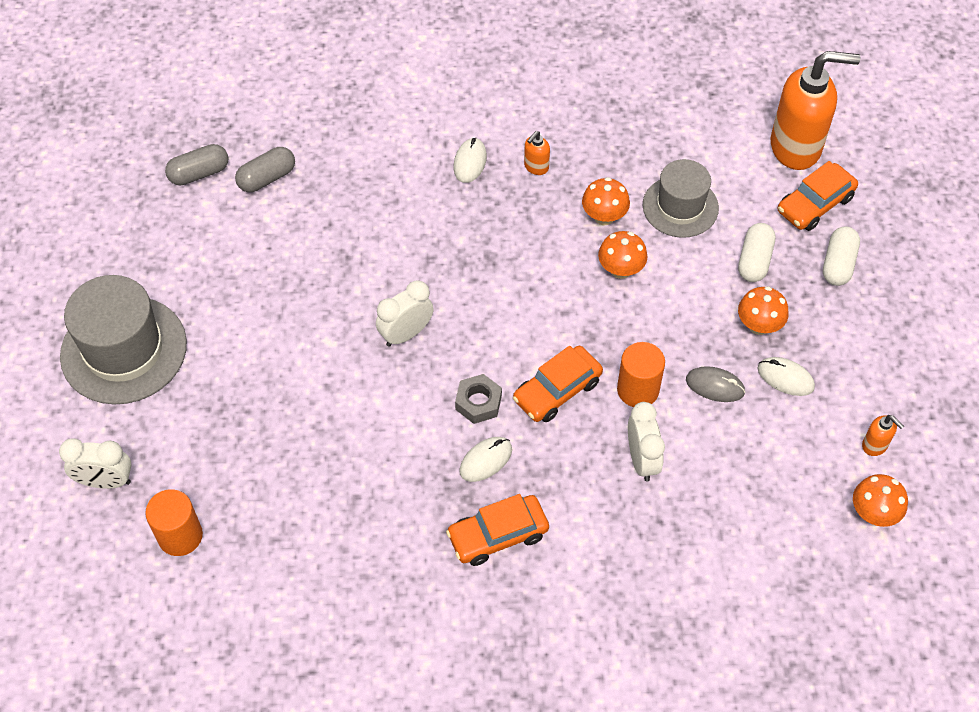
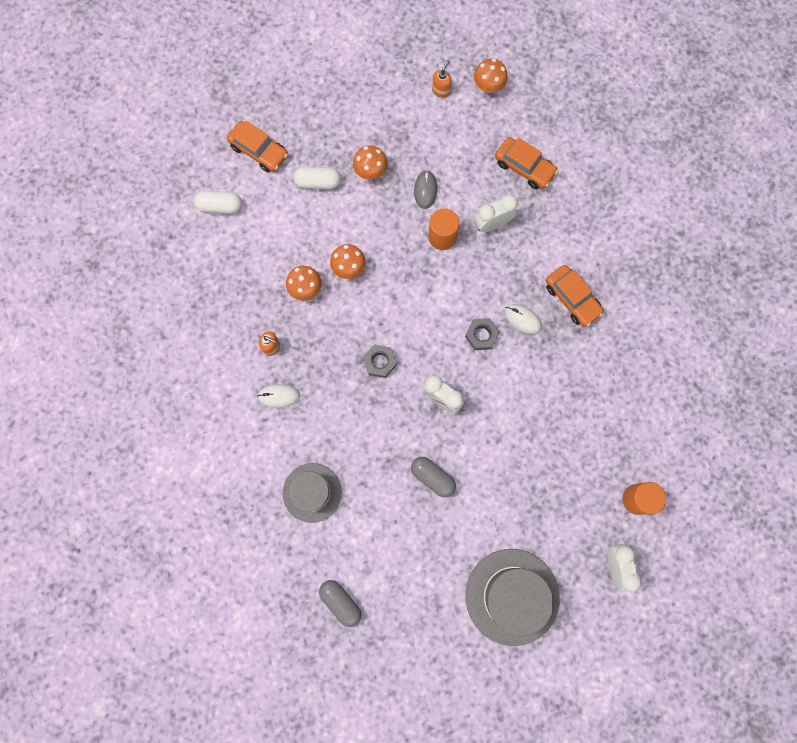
camera: 105 degrees left, 20 degrees up
(267, 178) = (332, 546): grey capsule -> grey capsule (432, 477)
(478, 276) = (380, 362): none -> grey nut
(557, 390) = (457, 287): orange car -> orange car (524, 167)
(680, 207) = (283, 238): grey hat -> grey hat (312, 492)
(785, 378) = (407, 149): white mouse -> none
(796, 147) = (209, 170): orange soap dispenser -> none
(838, 264) = (307, 129): white capsule -> white capsule (220, 206)

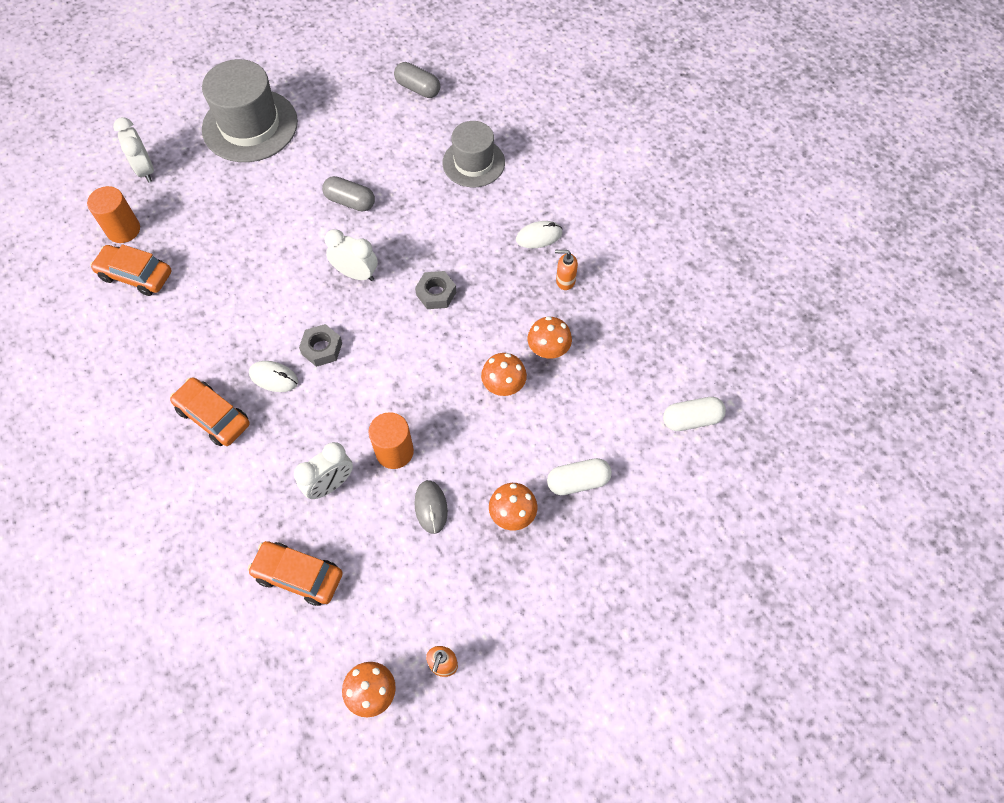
camera: 165 degrees right, 15 degrees down
(259, 150) = (672, 504): orange car -> orange car (135, 275)

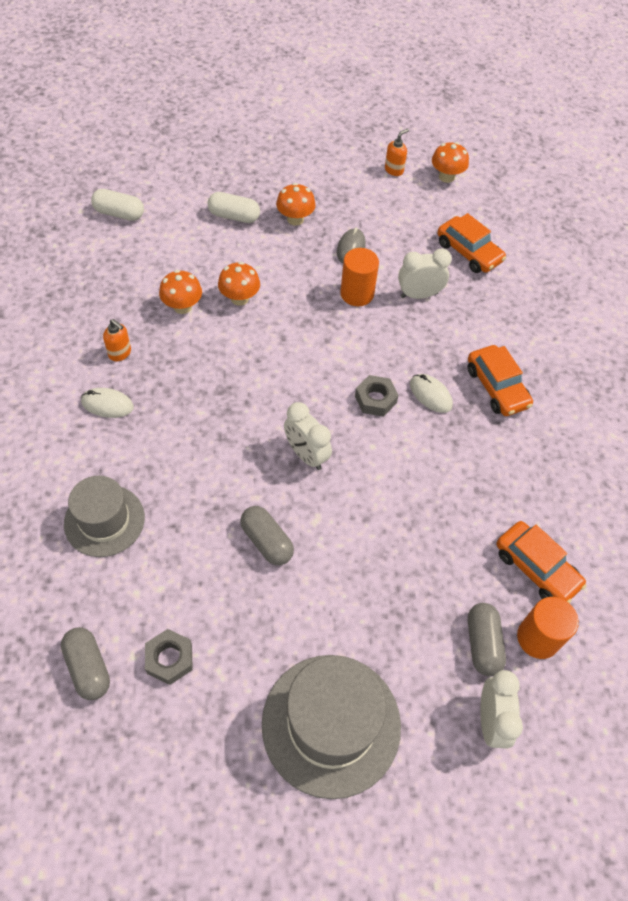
camera: 155 degrees left, 5 degrees down
(163, 209) = (482, 644): none -> grey capsule
(436, 293) = (242, 398): grey nut -> grey nut (169, 659)

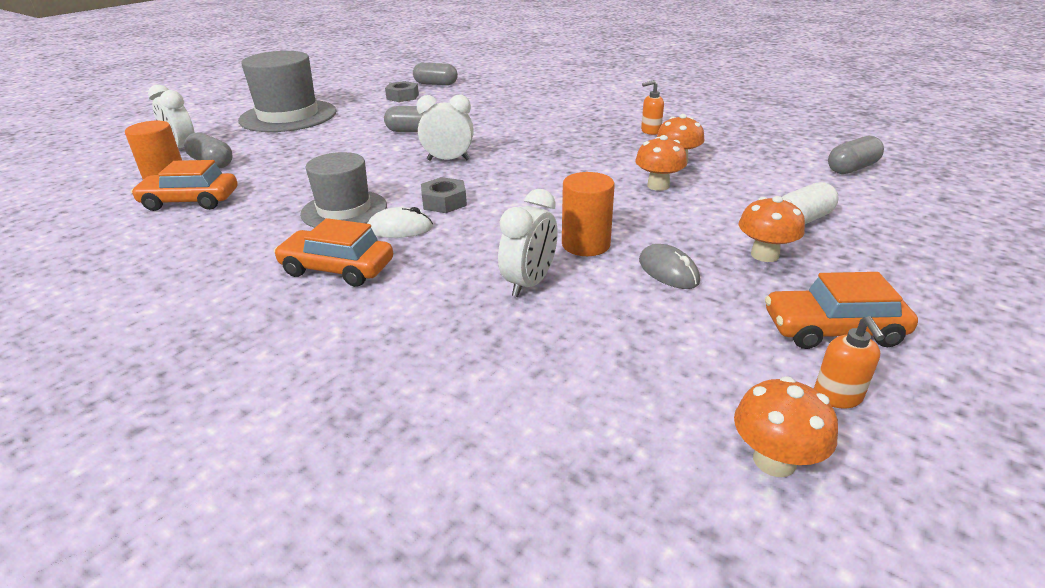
camera: 135 degrees right, 25 degrees down
(104, 520) = (512, 101): grey hat -> grey hat (344, 210)
(107, 404) = (603, 118): white mouse -> none
(119, 213) = (852, 168): white capsule -> grey capsule
(468, 252) = (550, 369): orange car -> orange car (833, 329)

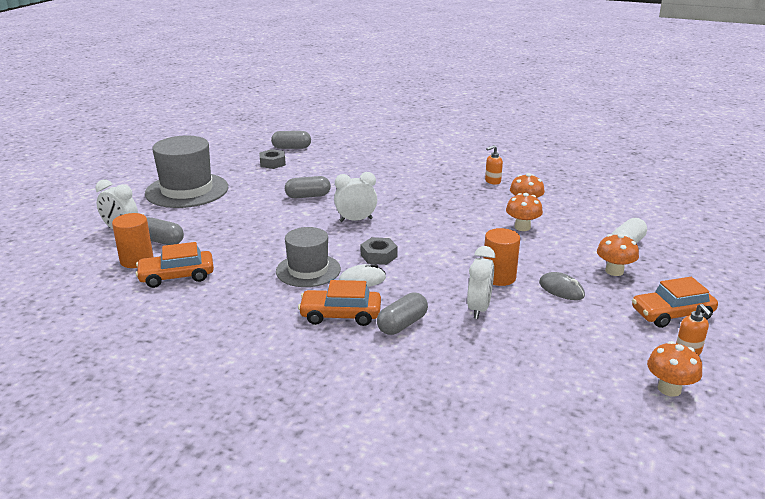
camera: 15 degrees left, 5 degrees down
(852, 168) = (643, 201): grey capsule -> grey capsule (402, 324)

